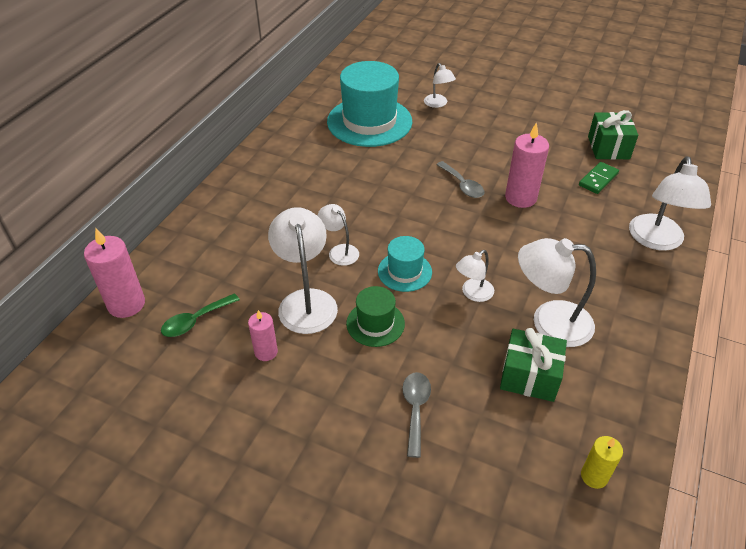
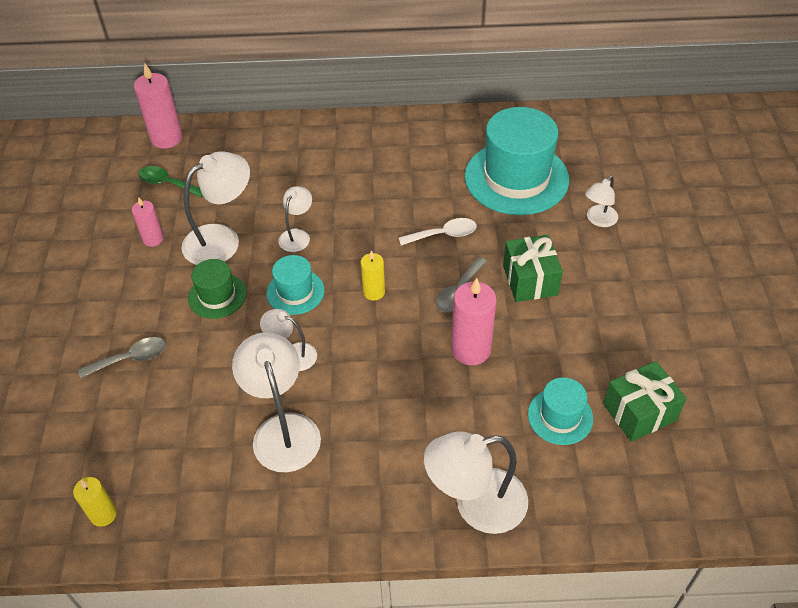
camera: 65 degrees right, 5 degrees up
(400, 173) = (444, 234): none -> white spoon
(434, 227) = (374, 292): none -> yellow candle
(529, 376) = (202, 432): green gift -> green gift (530, 280)
(598, 179) = (560, 416): green domino -> turquoise hat

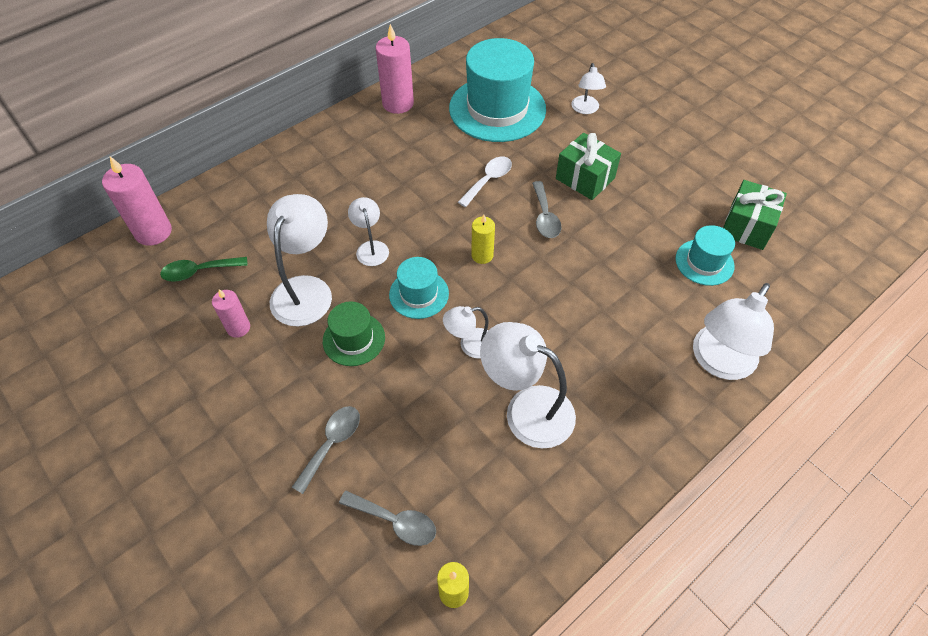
camera: 40 degrees left, 5 degrees up
(116, 440) = (395, 521): none -> grey spoon
(471, 349) = (598, 254): pink candle -> pink candle (398, 103)

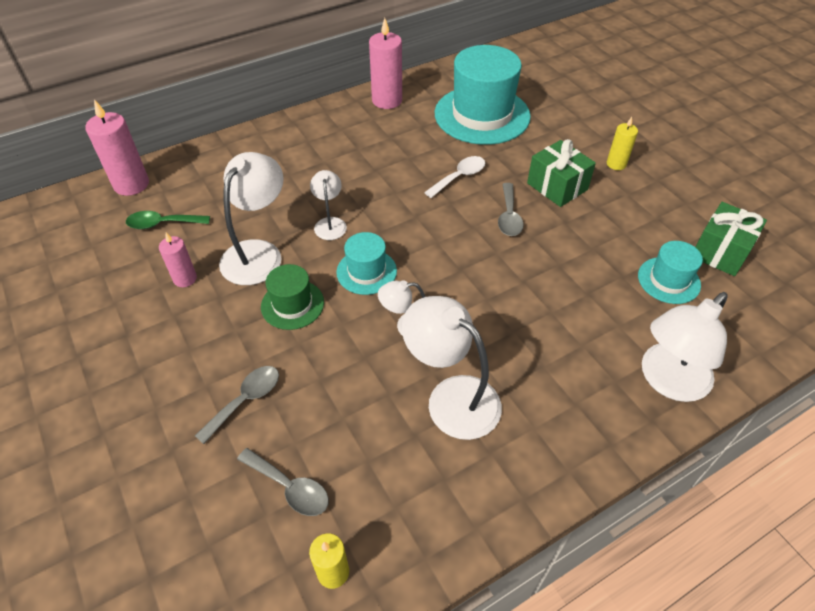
camera: 10 degrees right, 5 degrees down
(482, 255) = (438, 244): yellow candle -> yellow candle (616, 164)
(585, 109) = (570, 124): white lamp -> none

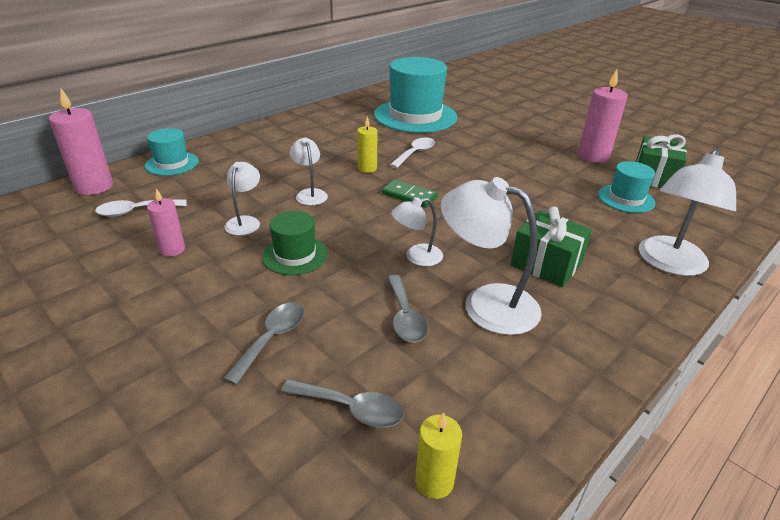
camera: 15 degrees left, 15 degrees down
(162, 224) = (136, 211): green spoon -> white spoon
(258, 253) = (245, 222): white lamp -> white lamp, size x0.56
(366, 271) = (359, 223): turquoise hat -> turquoise hat (172, 163)
(387, 100) = (329, 114): pink candle -> pink candle (593, 156)
(429, 241) = (409, 196): none -> green domino
(509, 217) = (471, 173): grey spoon -> grey spoon (405, 317)
(557, 186) = (500, 152): green gift -> green gift (546, 264)
(616, 164) = (540, 135): yellow candle -> yellow candle (367, 168)

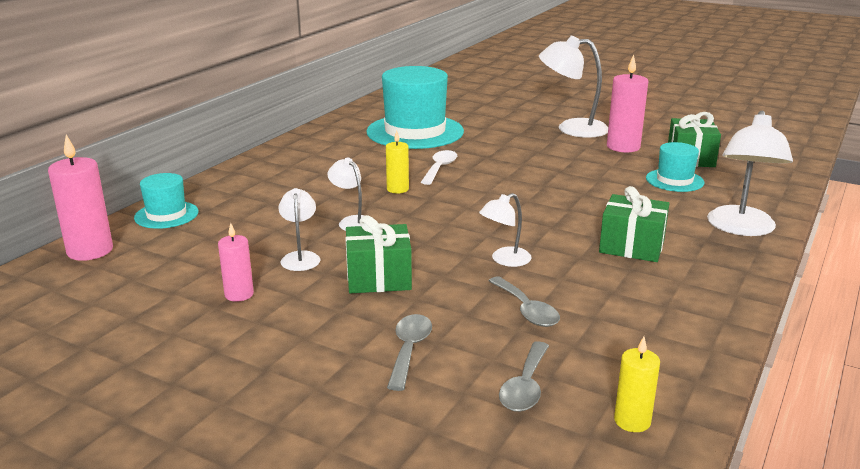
camera: 15 degrees left, 10 degrees down
(136, 211) = (164, 267): white spoon -> none
(295, 255) = (379, 278): green hat -> green gift
(351, 408) = (525, 387): grey spoon -> grey spoon turned 105 degrees clockwise
(409, 196) = (460, 208): green domino -> none
(486, 303) = (595, 286): white lamp -> white lamp (571, 128)

